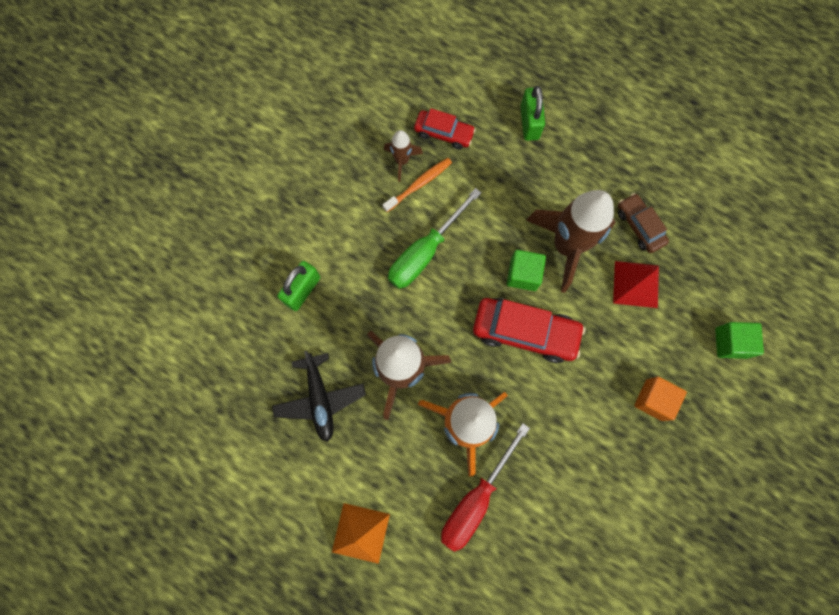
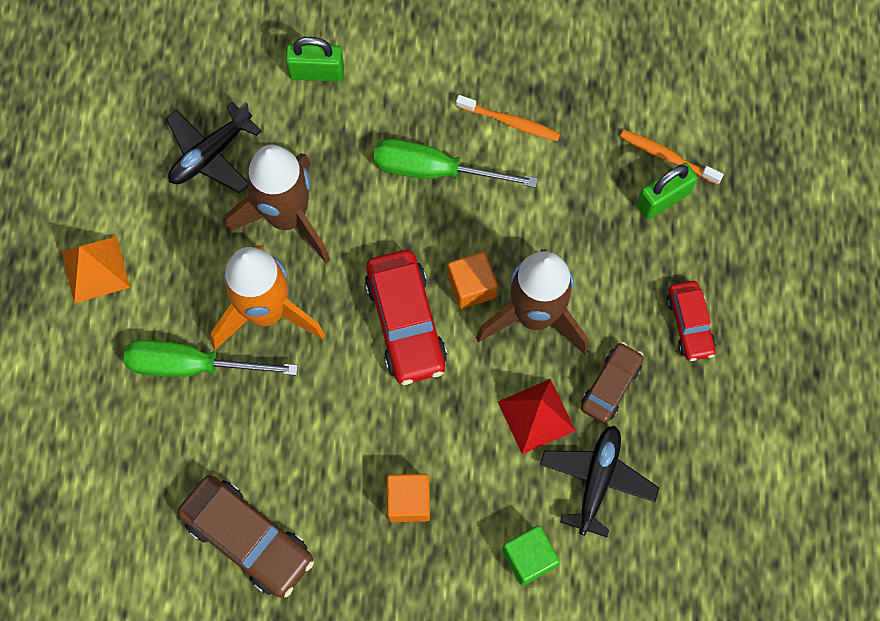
camera: 60 degrees right, 5 degrees down
(402, 161) = (526, 89): brown rocket -> none
(444, 133) = (589, 115): red car -> red car (689, 324)
(476, 499) = (192, 365): red screwdriver -> green screwdriver
(502, 103) = (667, 157): none -> orange toothbrush
(523, 274) = (471, 286): green cube -> orange cube
(626, 526) = (248, 539): none -> brown car
(699, 271) = (597, 480): none -> black plane

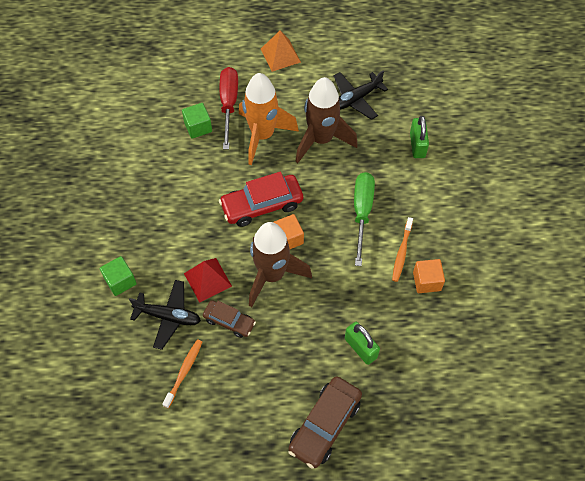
camera: 85 degrees right, 10 degrees down
(192, 365) = (228, 104): green screwdriver -> red screwdriver
(211, 154) = (356, 99): black plane -> black plane turned 75 degrees counterclockwise
(234, 421) = (198, 127): none -> green cube
(248, 539) = (132, 140): brown car -> brown car (325, 425)
(409, 501) = (154, 215): orange cube -> orange cube (426, 281)
(667, 157) = (391, 349): orange toothbrush -> orange toothbrush (184, 372)
(689, 324) = (274, 368): red car -> none

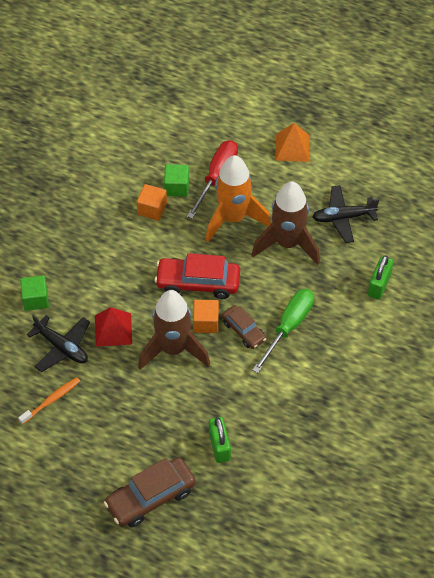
camera: 25 degrees right, 5 degrees down
(229, 321) = (113, 374): brown car -> brown car (243, 331)
(402, 252) = (306, 378): orange toothbrush -> none
(426, 281) = (315, 413): orange cube -> orange cube (152, 209)

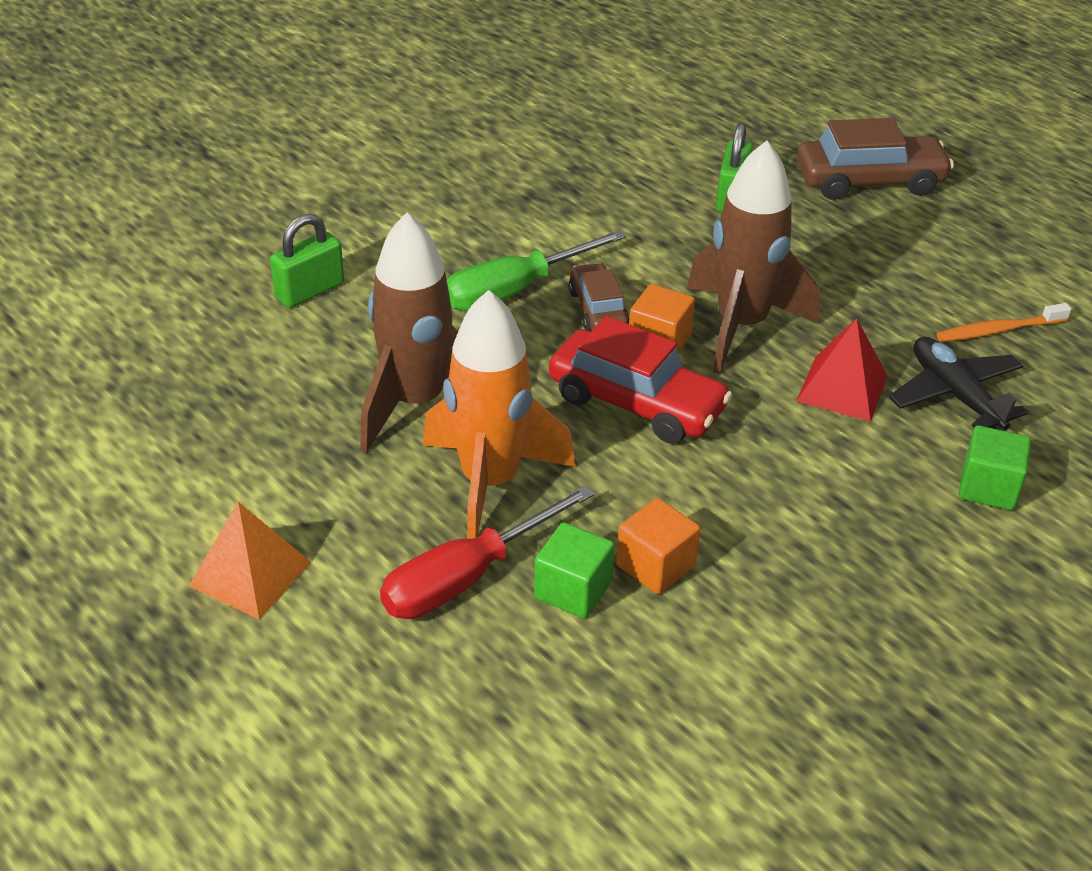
camera: 155 degrees left, 15 degrees down
(343, 217) = (272, 406): black plane -> none

